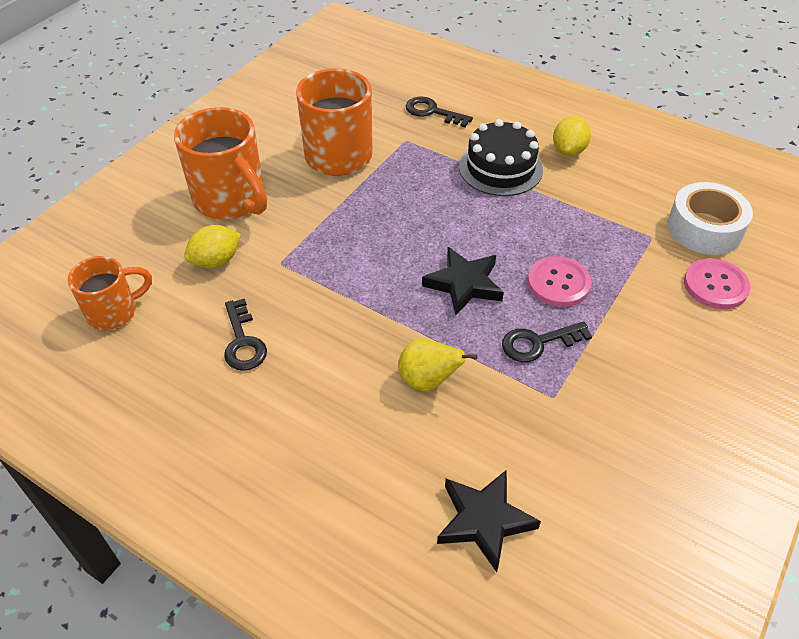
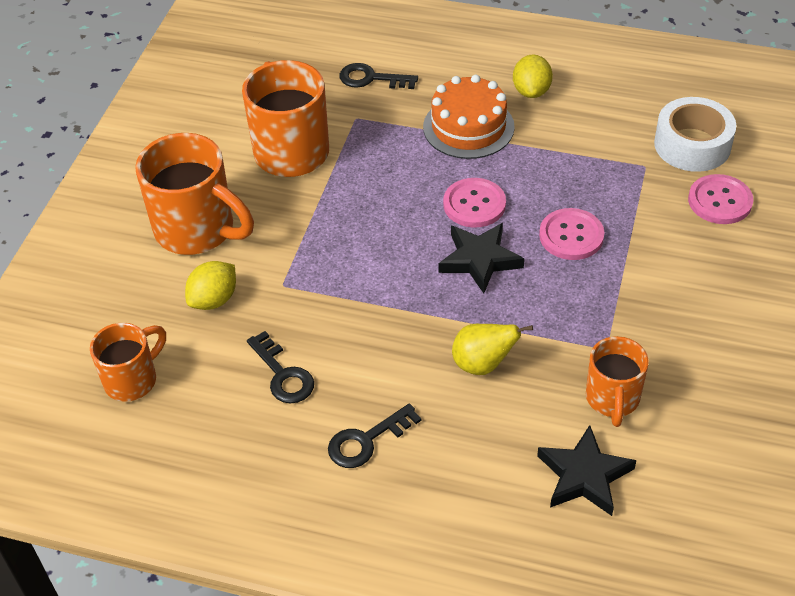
camera: 15 degrees left, 0 degrees up
(479, 234) = (474, 204): none -> pink button
(500, 168) = (468, 127): black cake -> orange cake
(538, 343) = (573, 300): black key -> black key (367, 440)
(541, 449) = (612, 399): none -> orange mug

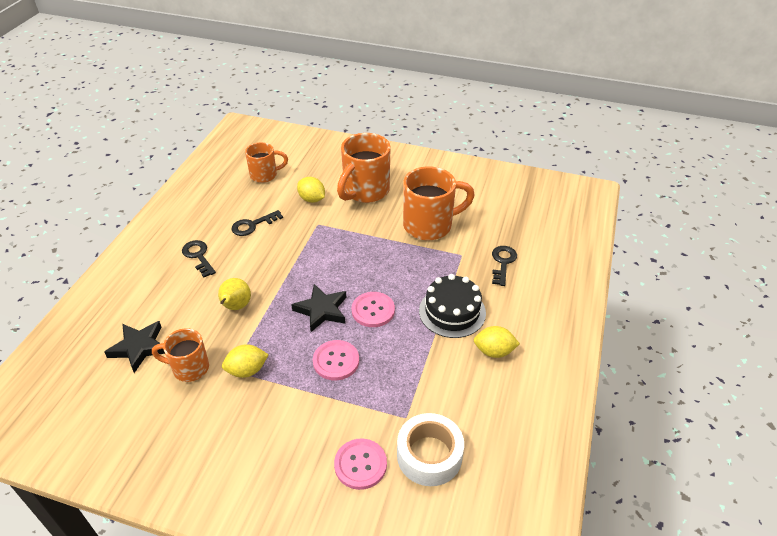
camera: 90 degrees right, 5 degrees down
(132, 380) = (265, 175): orange mug -> orange mug turned 60 degrees counterclockwise
(468, 127) = (452, 312): orange cake -> black cake
(604, 329) = (247, 370): none -> yellow lemon

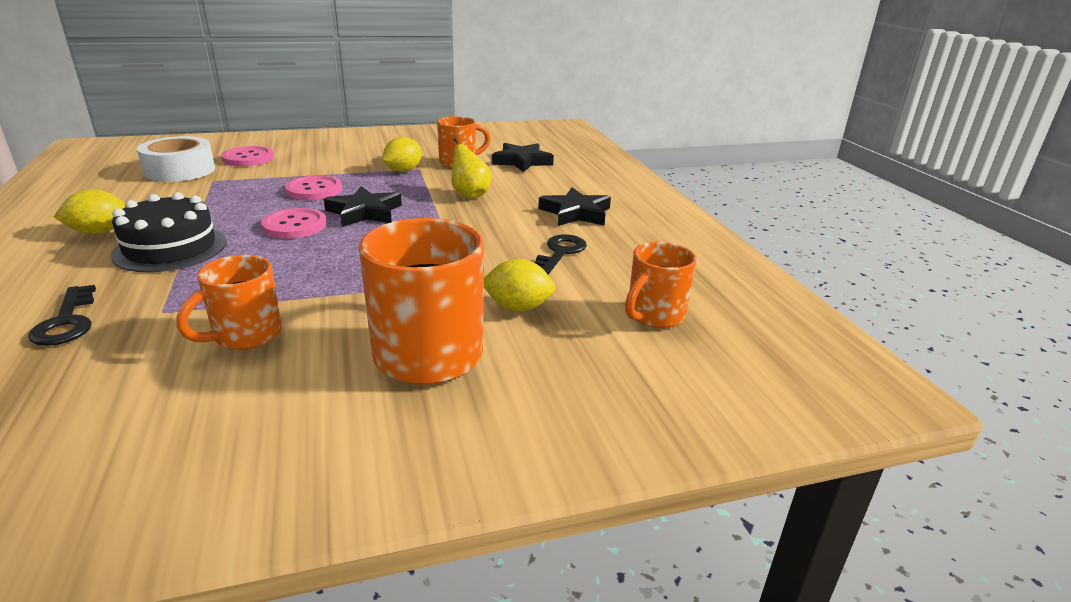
camera: 145 degrees right, 15 degrees down
(198, 256) = (576, 213): black key -> black star
(429, 225) = (245, 335): orange mug -> orange mug, size x0.60

